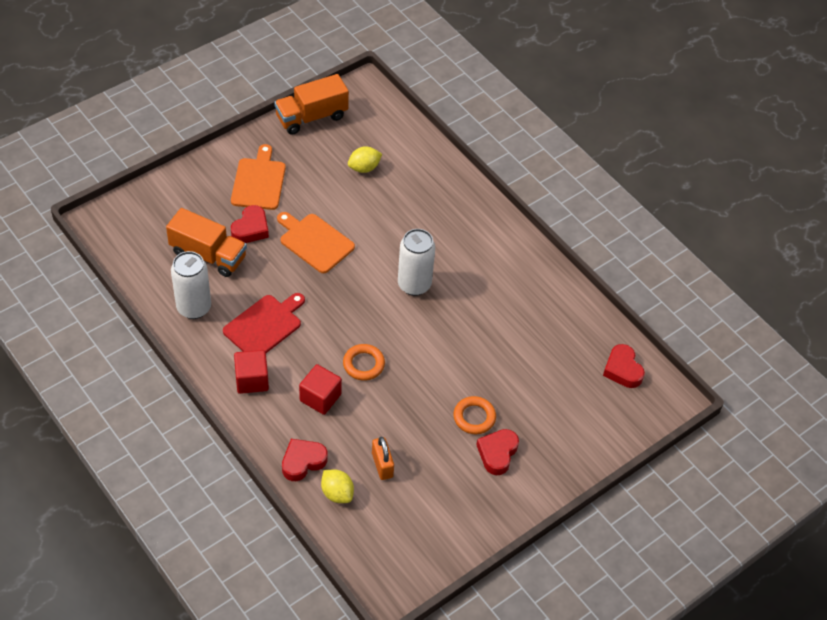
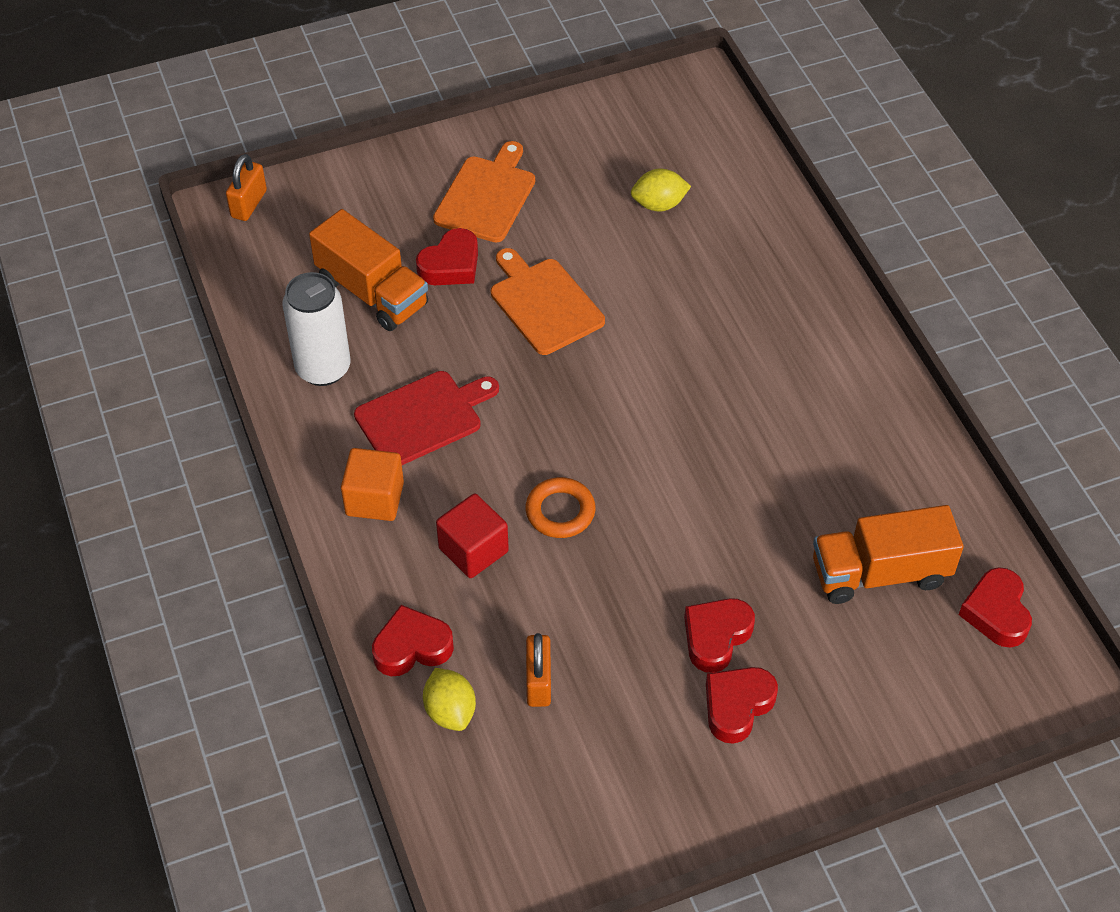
camera: 20 degrees right, 0 degrees up
(111, 214) = (249, 204): none -> orange padlock
(252, 380) = (374, 499): red cube -> orange cube
(311, 117) = (601, 113): orange truck -> orange truck (880, 573)
(414, 284) = (682, 401): white can -> none
(474, 417) = (716, 637): orange ring -> red heart

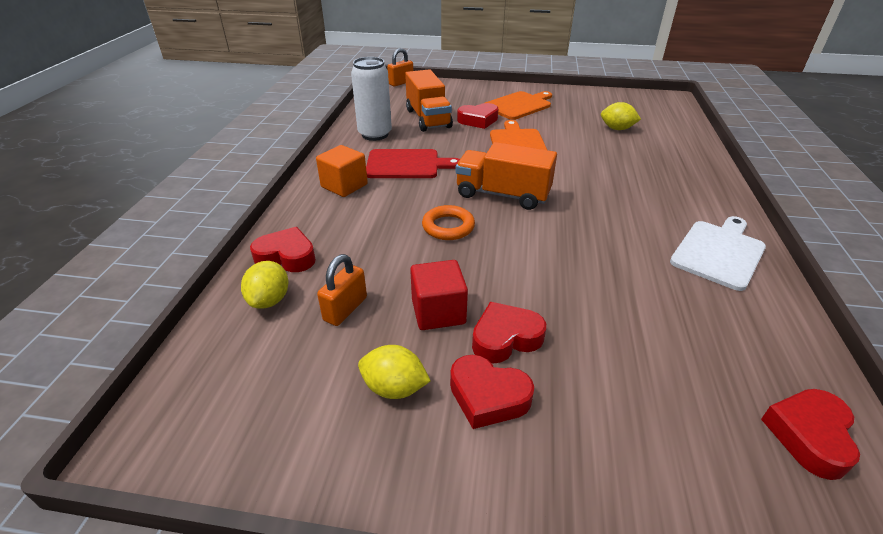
camera: 30 degrees right, 15 degrees down
(473, 550) = (375, 225): red cube -> red cube (438, 312)
(652, 740) = (394, 388): none -> yellow lemon
(737, 706) = (488, 396): red heart -> red heart turned 135 degrees counterclockwise
(868, 415) = (719, 252): none -> white cutting board
(880, 573) = (686, 353): orange truck -> orange truck (502, 195)

